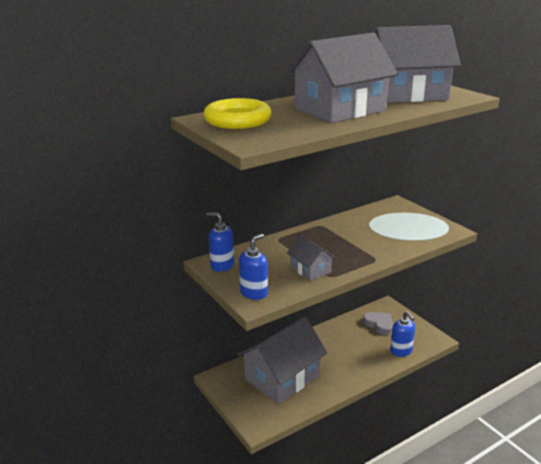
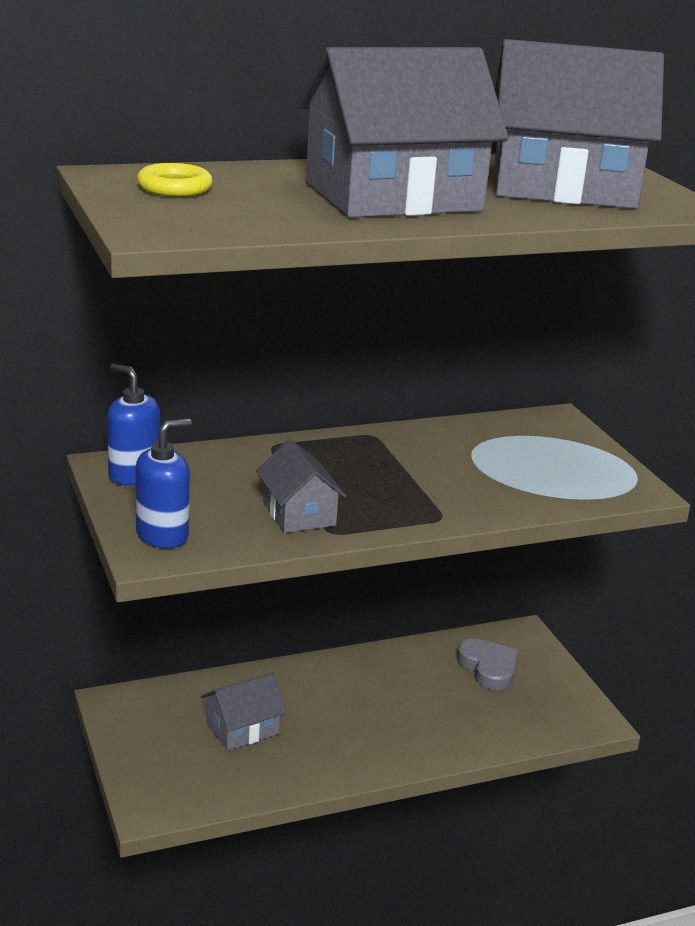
camera: 10 degrees right, 0 degrees up
(237, 120) = (174, 188): yellow ring -> yellow ring, size x0.56
(282, 377) = (242, 728): grey house -> grey house, size x0.49
(401, 351) = (508, 728): blue soap dispenser -> none

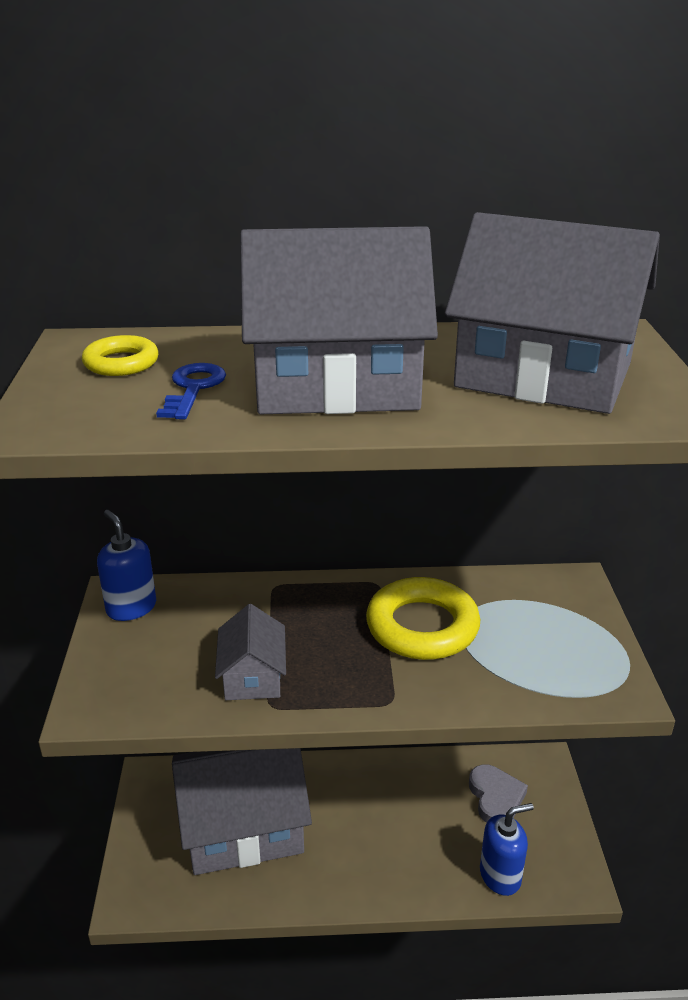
camera: 20 degrees right, 5 degrees up
(162, 535) = (113, 686): blue soap dispenser -> blue soap dispenser (500, 876)
(242, 728) = (243, 826): grey house -> grey house, size x2.05
(267, 203) = (193, 389): none -> blue key
(437, 463) = (422, 626): none -> yellow ring

